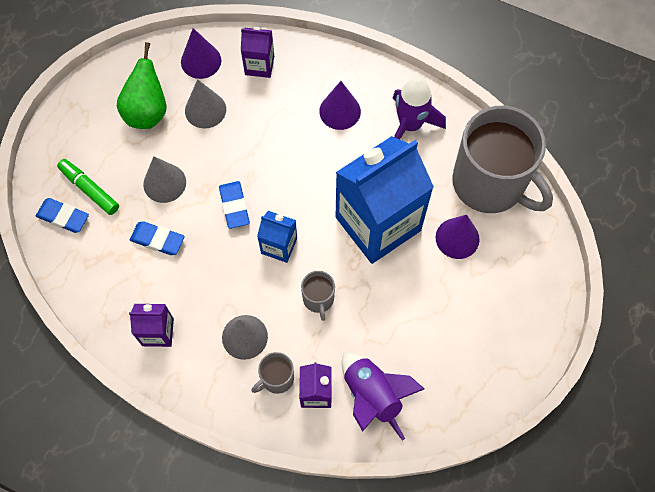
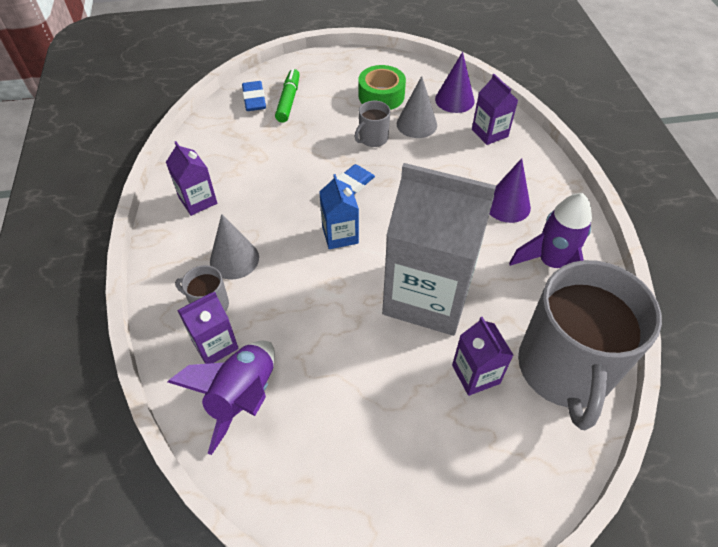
camera: 55 degrees right, 15 degrees down
(147, 112) = (381, 96): green pear -> green tape
(158, 240) = (279, 157): blue eraser -> none
(164, 183) = (331, 135): grey cone -> none
(318, 299) = (312, 293): grey mug -> grey mug (372, 138)
(378, 224) = (427, 296): blue carton -> grey carton
(457, 238) = (475, 374): purple cone -> purple carton

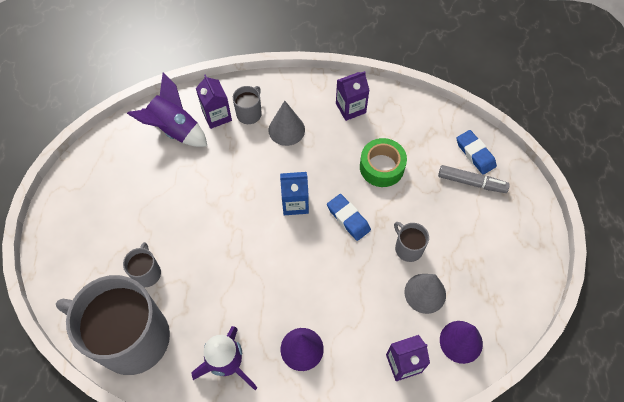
camera: 100 degrees right, 10 degrees up
(254, 99) = (475, 154): blue eraser -> blue eraser turned 60 degrees clockwise
(288, 100) = (471, 182): green marker -> grey marker
(381, 96) = (473, 268): green tape -> green tape (382, 167)
(427, 296) = (221, 256): grey carton -> none
(475, 374) = (147, 272): purple carton -> grey mug

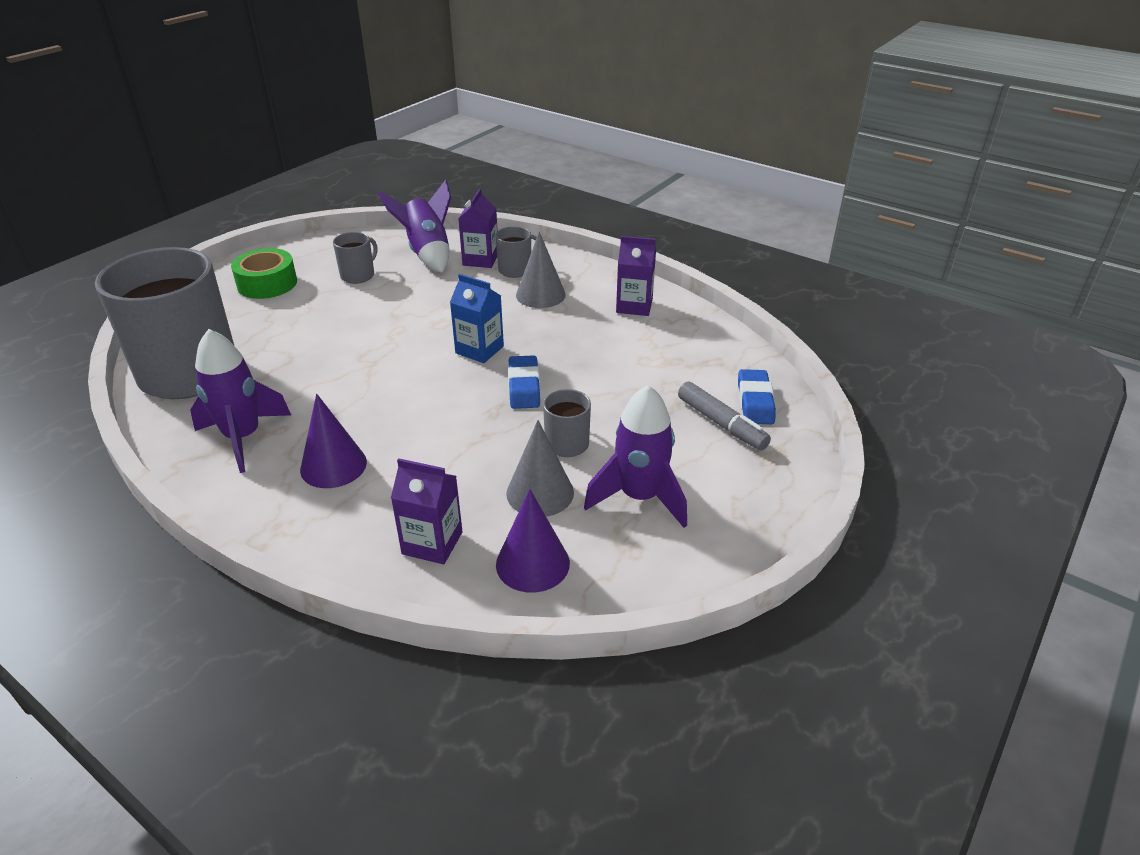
camera: 35 degrees right, 25 degrees down
(147, 272) = (267, 334): grey mug -> grey mug (358, 275)
(382, 167) = (616, 363): green tape -> green tape (267, 283)
(474, 263) = (640, 497): none -> purple rocket

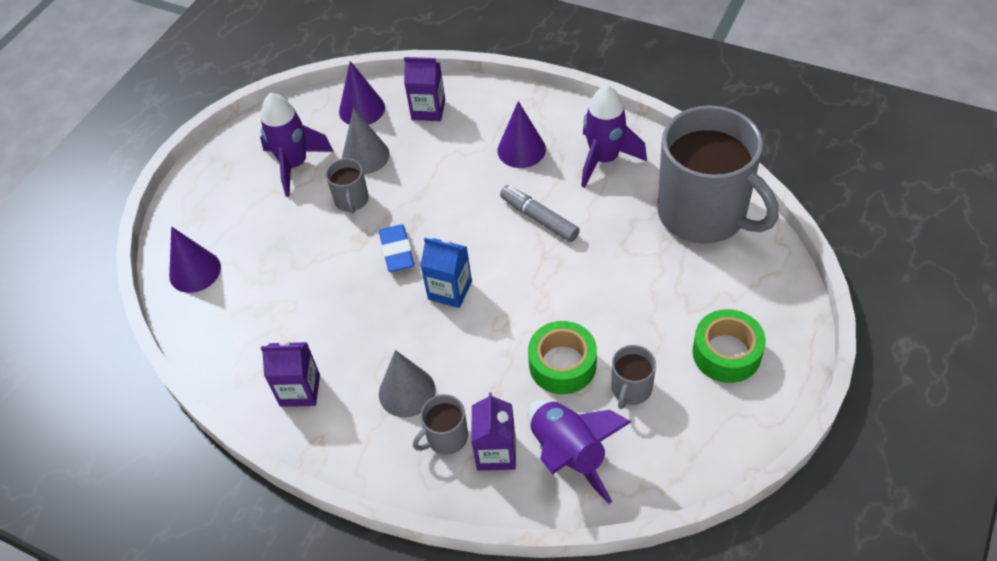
camera: 175 degrees right, 15 degrees up
(403, 293) = (562, 364): none -> green tape
(721, 423) = (227, 242): grey marker -> grey marker (539, 219)
(755, 401) = (195, 271): blue eraser -> purple cone

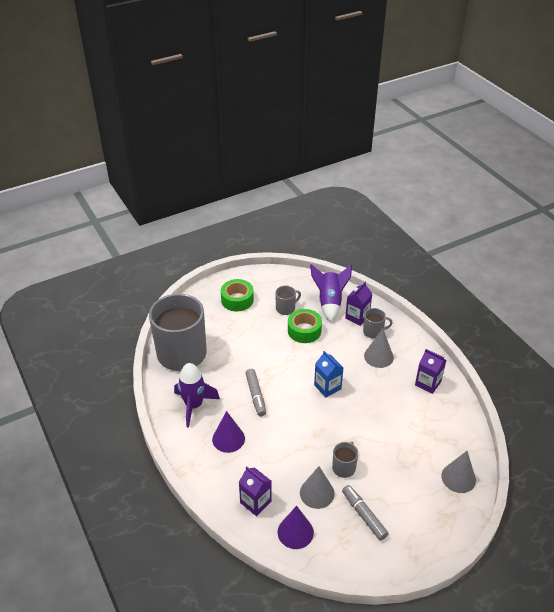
camera: 150 degrees left, 10 degrees down
(195, 271) = (458, 478): purple cone -> grey cone
(295, 165) = (364, 515): purple rocket -> grey marker
(397, 251) = (339, 421): blue eraser -> none

